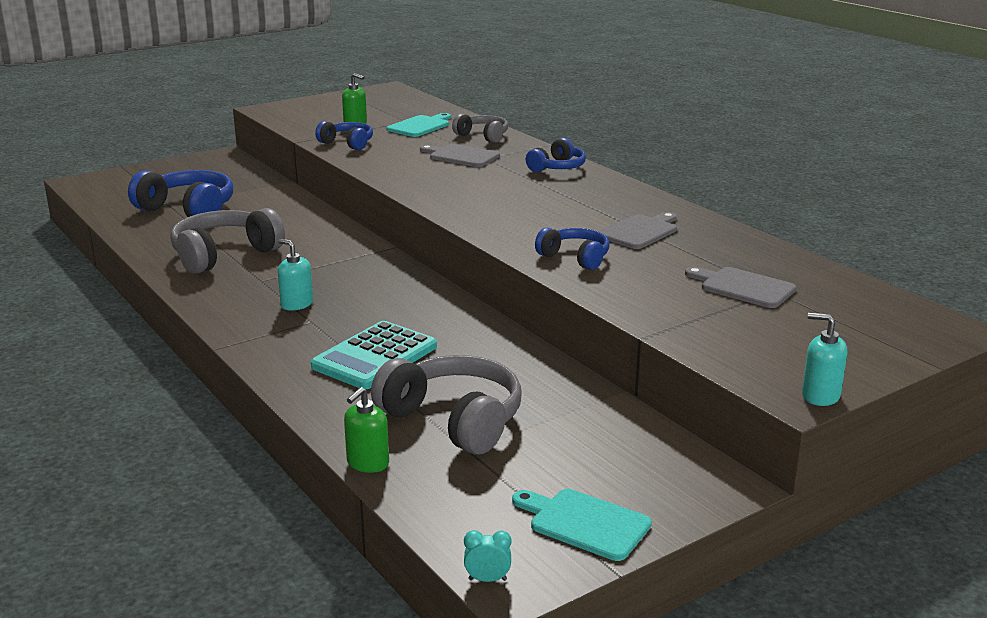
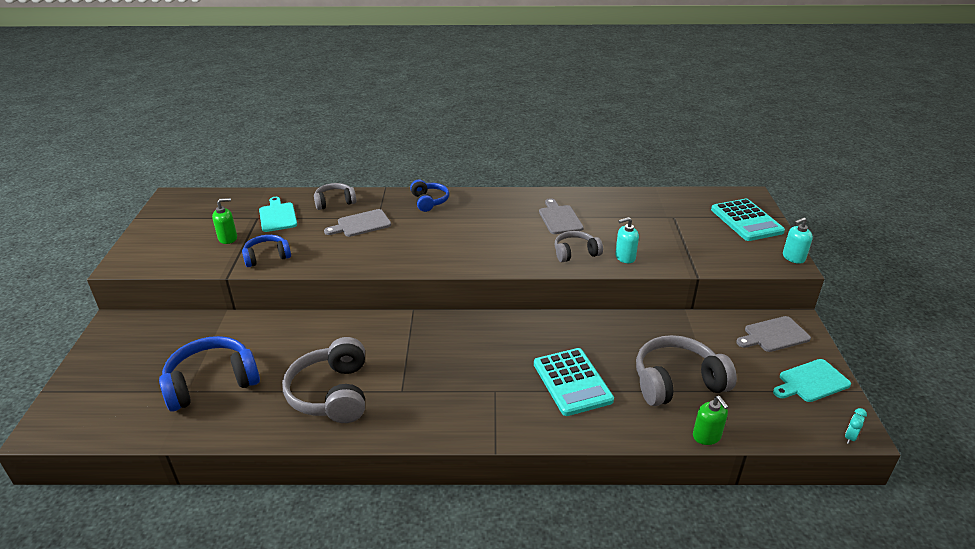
camera: 55 degrees left, 10 degrees up
(296, 304) = (460, 387): turquoise soap dispenser -> turquoise soap dispenser (625, 257)
(575, 258) = (575, 253): blue headphones -> grey headphones
(743, 287) = (661, 222): grey cutting board -> grey cutting board (774, 335)
(866, 341) = (746, 221): none -> turquoise calculator

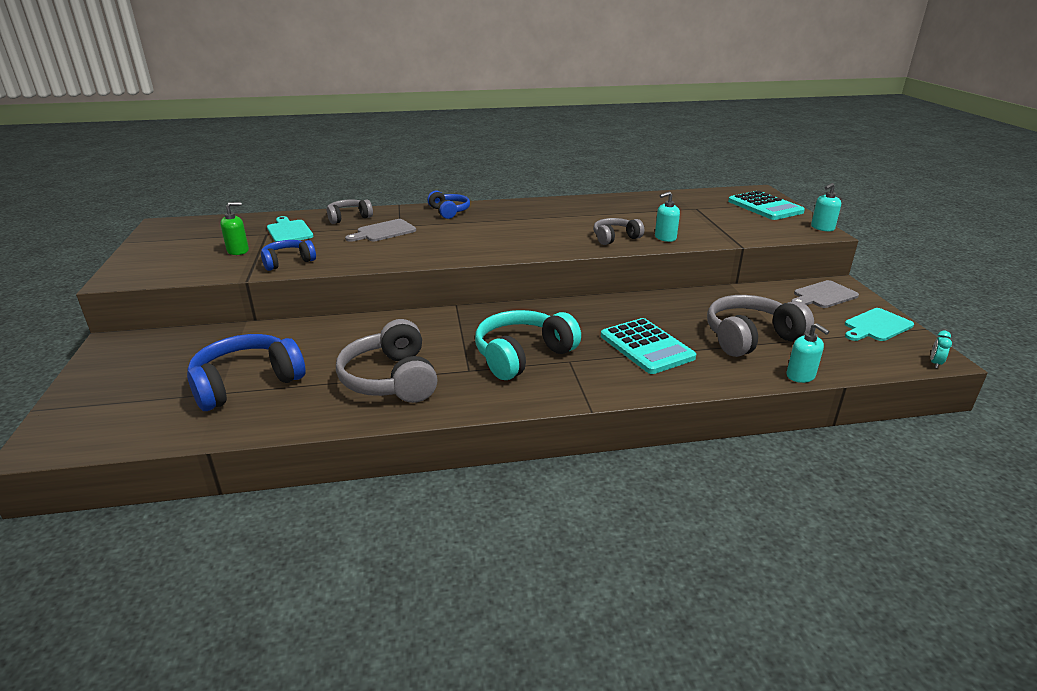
camera: 10 degrees left, 5 degrees down
(454, 379) = (523, 355): none -> turquoise headphones
(559, 218) = (587, 215): grey cutting board -> none
(706, 436) = (800, 376): green soap dispenser -> turquoise soap dispenser

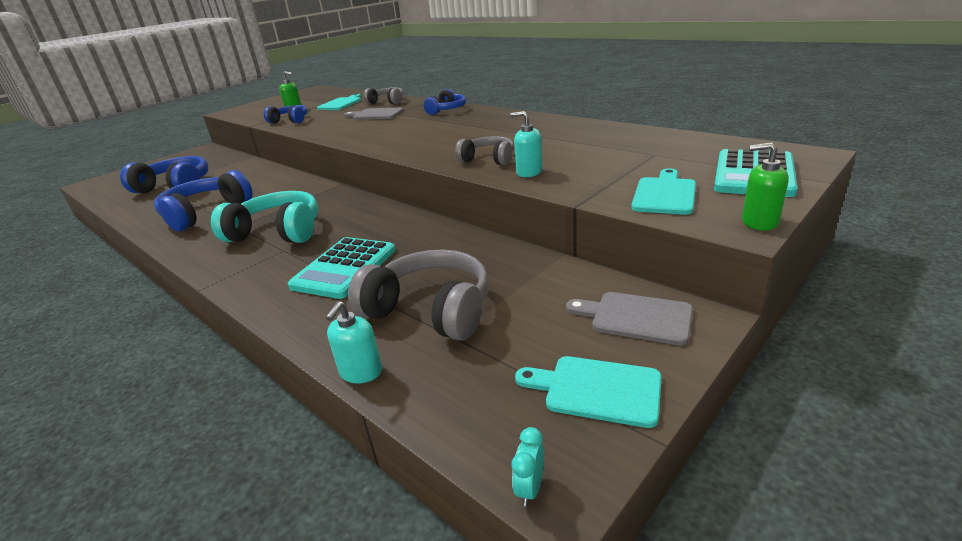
camera: 55 degrees right, 0 degrees up
(391, 379) = (205, 213): grey headphones -> blue headphones
(760, 228) = (665, 194): none -> turquoise cutting board
(822, 228) = (759, 222): turquoise soap dispenser -> green soap dispenser
(935, 363) = (530, 488): turquoise clock -> turquoise clock turned 60 degrees counterclockwise

